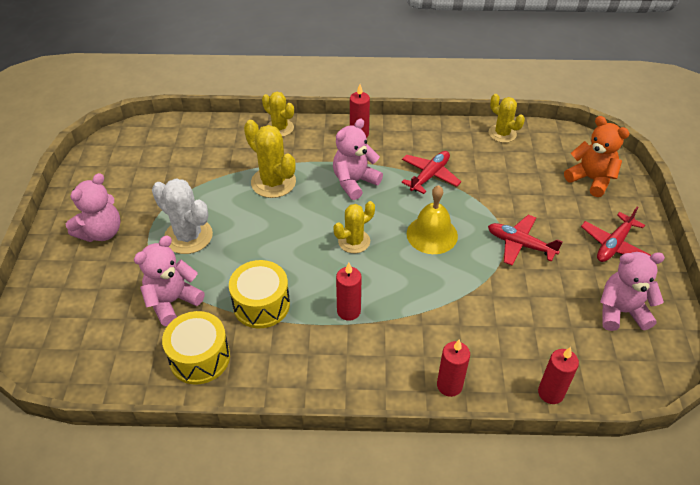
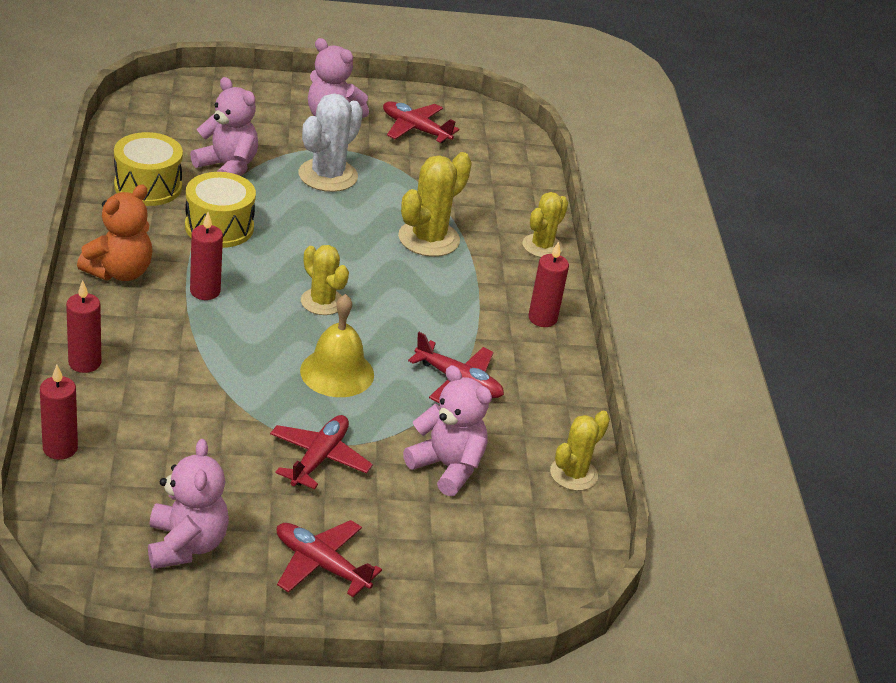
camera: 80 degrees right, 10 degrees down
(125, 183) = (415, 129): none -> red plane
(354, 182) = (437, 308): pink teddy bear -> pink teddy bear (447, 467)
(591, 179) = (472, 566): orange teddy bear -> orange teddy bear (119, 272)

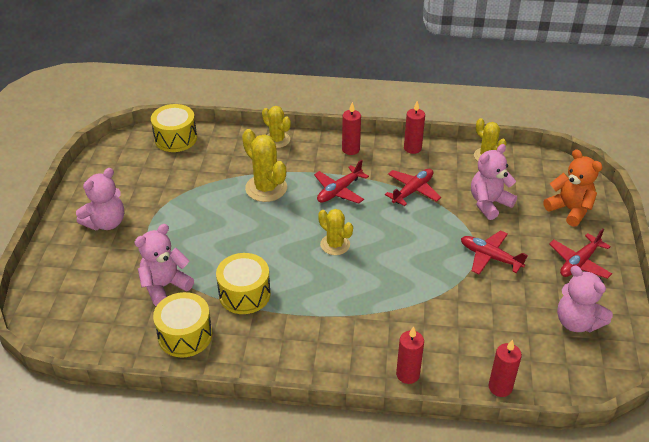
camera: 75 degrees left, 5 degrees up
(119, 272) = (299, 354): orange teddy bear -> orange teddy bear (569, 210)
(186, 545) = (577, 322): pink teddy bear -> pink teddy bear turned 135 degrees counterclockwise
(205, 291) = (323, 305): red candle -> red candle (412, 148)
(322, 302) = (335, 245): yellow cactus -> yellow cactus turned 75 degrees clockwise
(328, 175) = (184, 231): white cactus -> none
(337, 372) = (408, 243): yellow bell -> none
(415, 129) = (130, 181): red plane -> red plane (339, 191)
(515, 158) = (175, 138): none -> yellow drum

